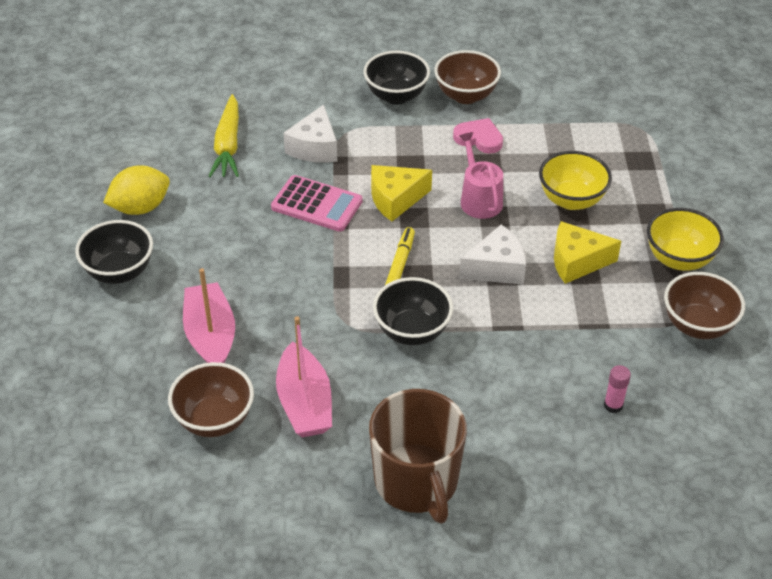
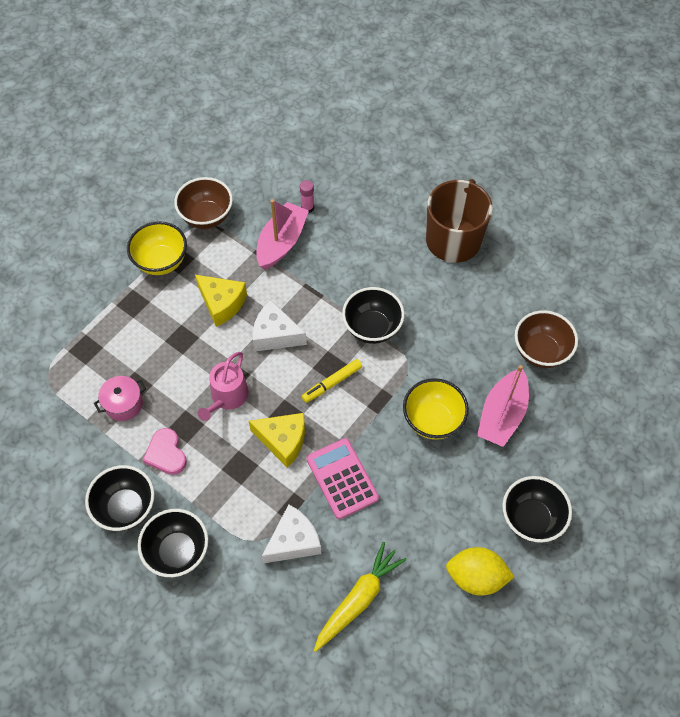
camera: 140 degrees left, 15 degrees up
(304, 403) = (478, 325): pink boat -> pink boat (281, 242)
(466, 95) = (126, 508): brown bowl -> black bowl
(555, 146) = (124, 404): none -> pink pot
(571, 200) = (169, 351): yellow bowl -> yellow bowl (433, 420)

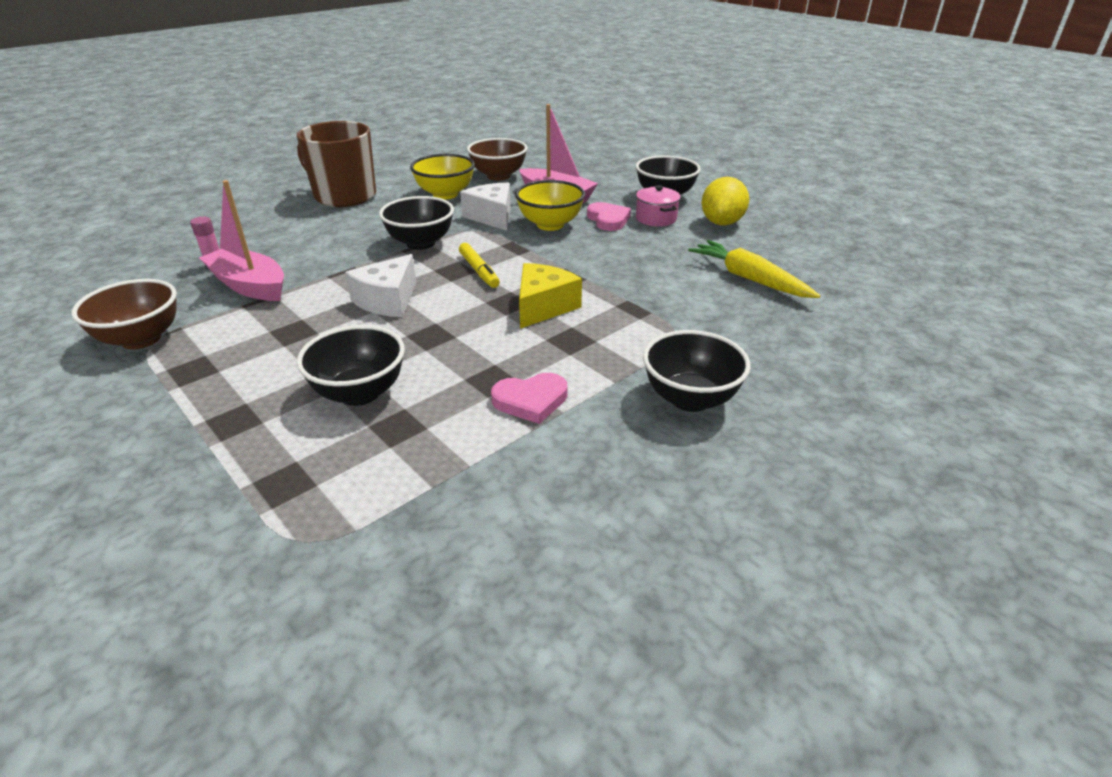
camera: 80 degrees left, 25 degrees down
(124, 404) = (423, 440): pink pot -> pink pot (656, 219)
(126, 508) = (613, 446): black bowl -> black bowl (359, 393)
(161, 261) = (179, 386): yellow bowl -> yellow bowl (445, 194)
(222, 303) = (307, 336): yellow cheese -> none
(227, 397) = (461, 342): pink watering can -> none
(293, 541) = (679, 310): white cheese -> white cheese (492, 217)
(342, 478) = (604, 275): pink calculator -> none
(456, 469) = (608, 220): none -> pink heart

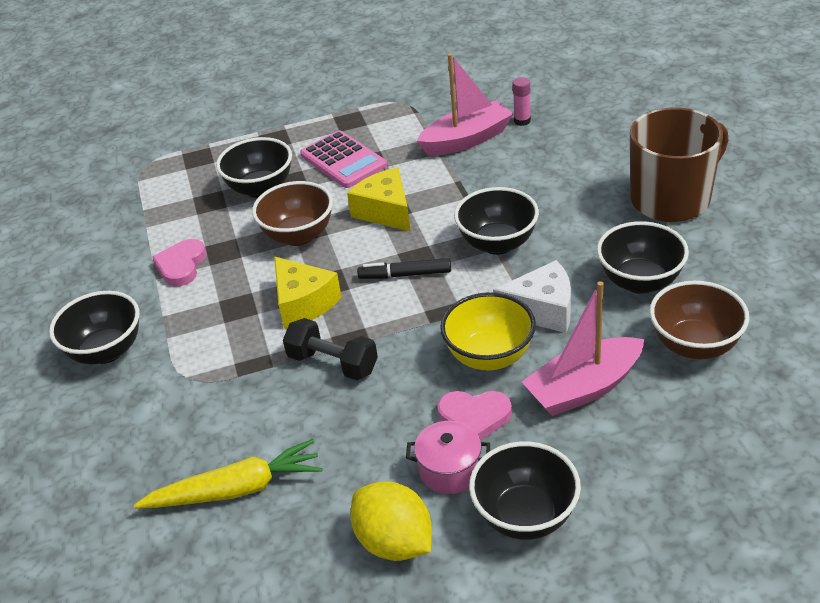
camera: 120 degrees right, 5 degrees up
(141, 339) = (410, 97): brown bowl -> brown bowl (298, 235)
(291, 349) = (343, 160): none -> pink calculator
(388, 300) = (385, 211): white cheese -> yellow cheese
(445, 194) = (640, 281): yellow bowl -> black bowl
(479, 271) = (405, 275): yellow marker -> black marker
(602, 275) = (333, 363): none -> black dumbbell

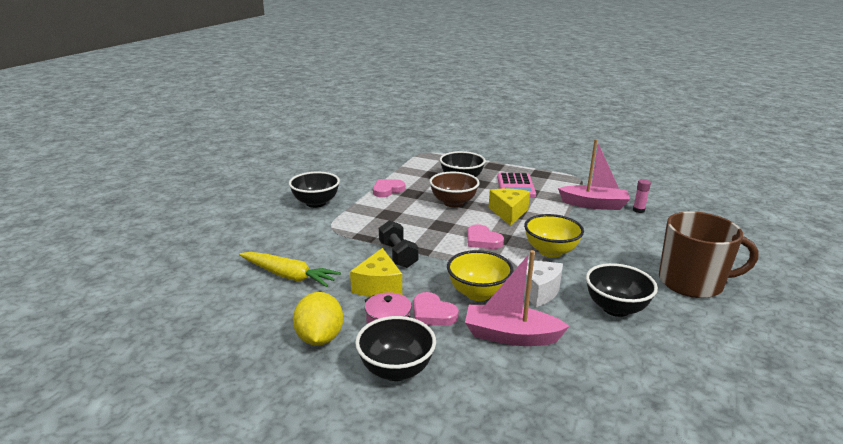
camera: 35 degrees right, 15 degrees down
(303, 303) = (418, 227): yellow cheese -> yellow cheese (378, 286)
(405, 275) = (482, 240): black marker -> pink heart
(497, 244) = (550, 251): black bowl -> yellow bowl
(695, 345) = (611, 356): brown bowl -> none

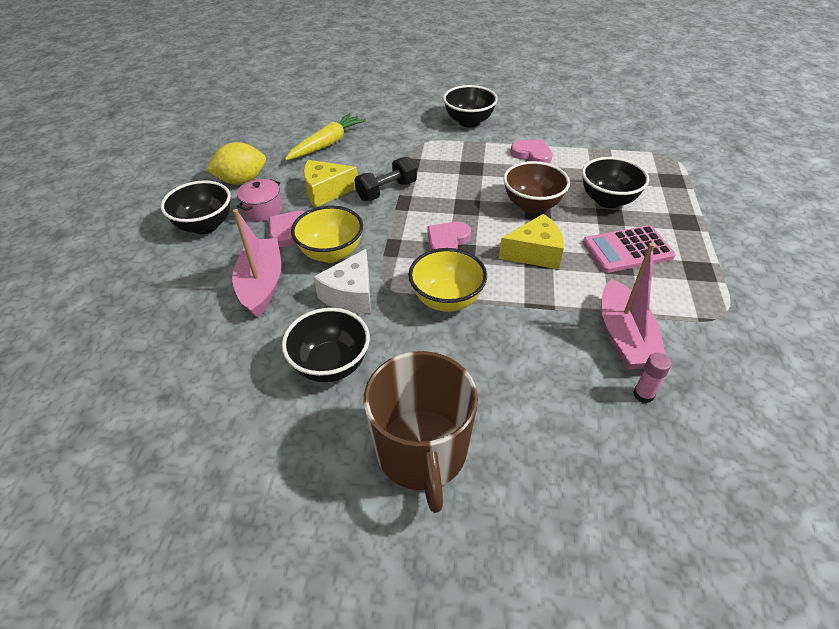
camera: 75 degrees right, 20 degrees up
(288, 276) = (327, 144): yellow carrot -> yellow carrot turned 150 degrees counterclockwise

